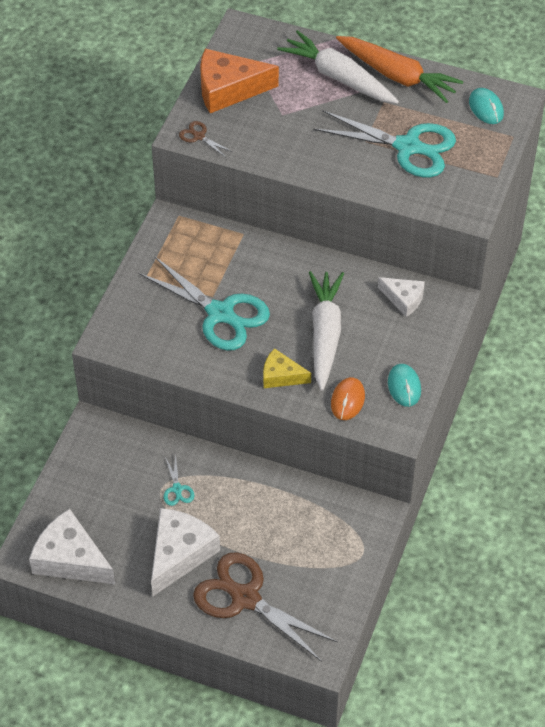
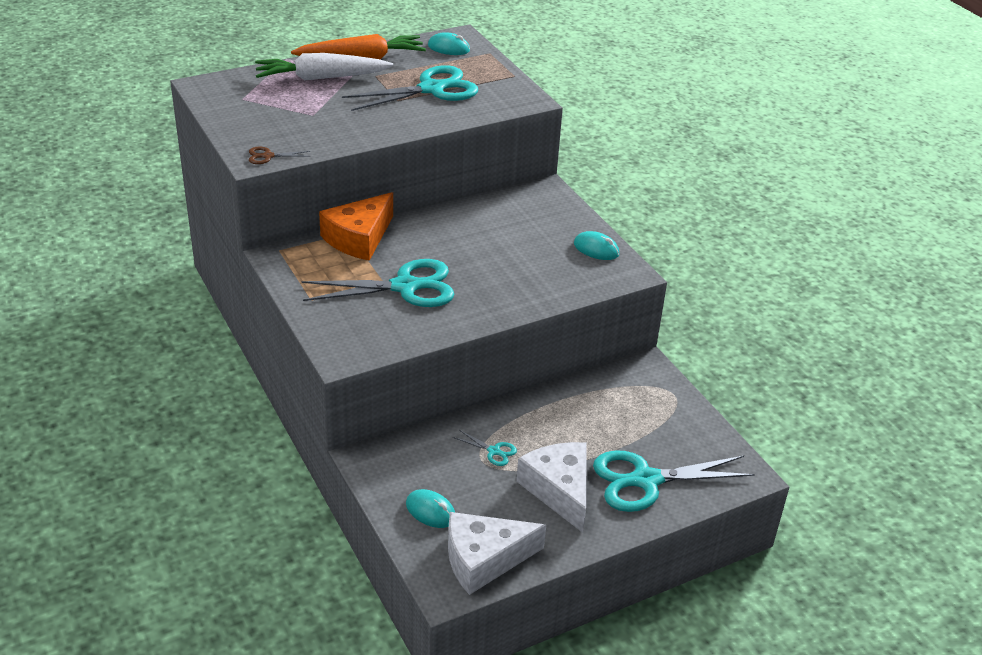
camera: 50 degrees left, 15 degrees down
(82, 498) = (430, 511): none -> turquoise mouse
(228, 89) = (247, 120): orange cheese -> orange cheese (359, 238)
(245, 598) = (646, 480): brown scissors -> turquoise scissors
(281, 376) = (508, 294): yellow cheese -> none
(325, 334) = (499, 253): white carrot -> none
(347, 400) = (574, 279): orange mouse -> none
(403, 299) = (518, 204): white cheese -> none

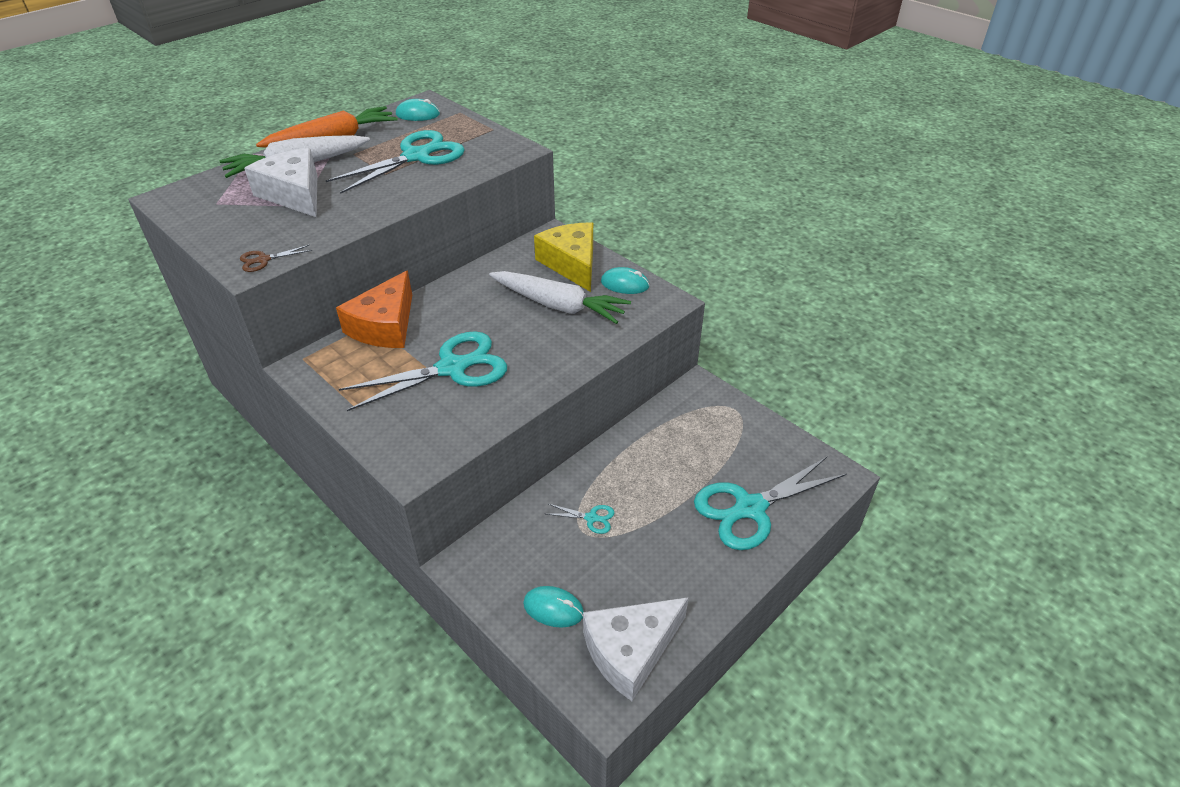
camera: 15 degrees left, 5 degrees up
(524, 254) = (558, 305): none -> white carrot
(553, 220) = (571, 264): none -> yellow cheese
(559, 490) = (673, 544): white cheese -> white cheese (294, 194)

